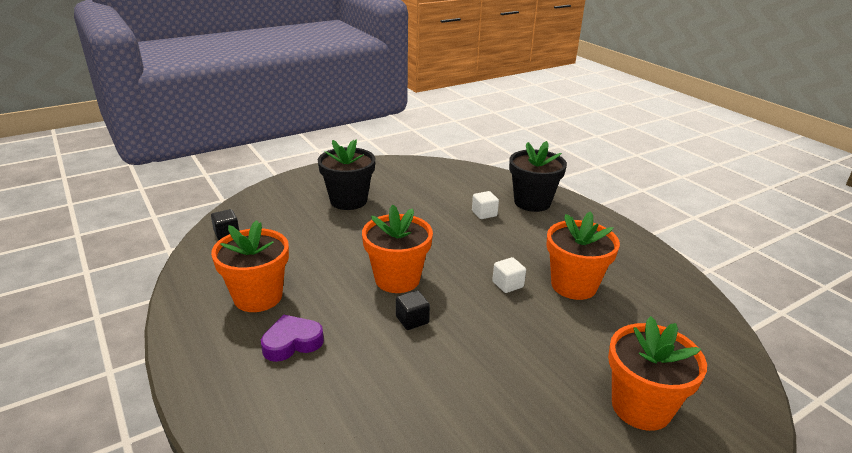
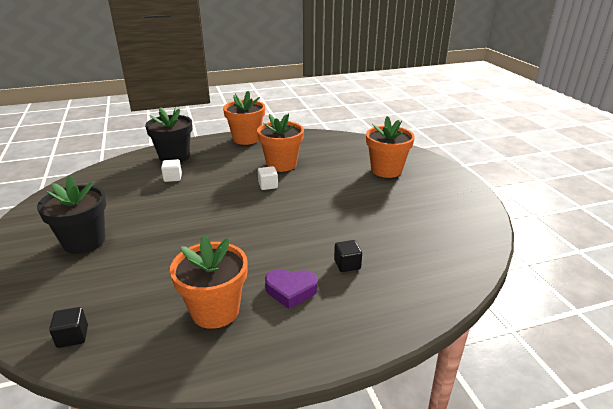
camera: 75 degrees left, 0 degrees up
(292, 342) = (291, 291): purple heart -> purple heart turned 75 degrees counterclockwise
(397, 279) = (235, 229): orange flower pot -> orange flower pot (246, 139)
(412, 320) = (288, 229): black cube -> black cube (347, 264)

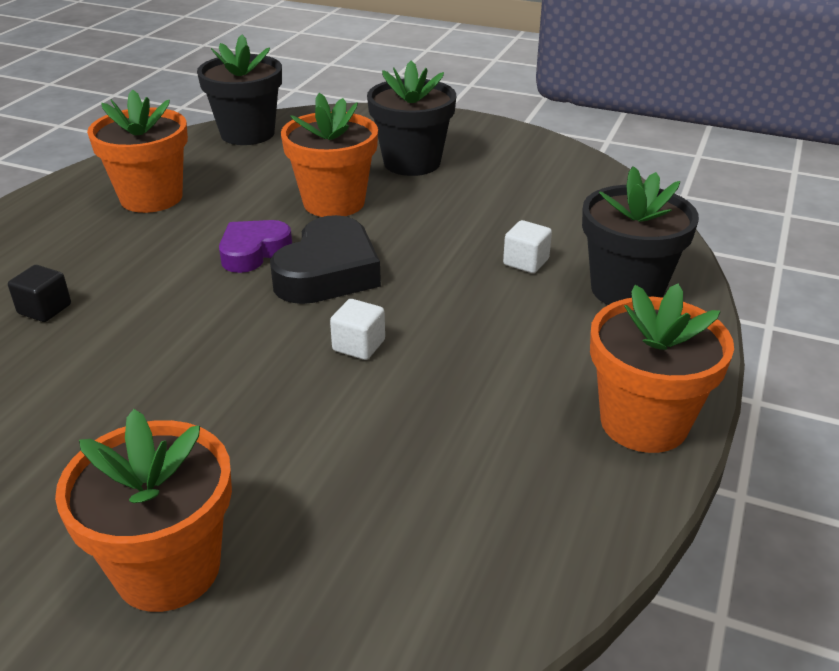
camera: 130 degrees right, 5 degrees up
(72, 336) = (247, 133): black cube -> black flower pot
(229, 212) = (328, 272): none -> black heart
(281, 164) = (427, 406): orange flower pot -> orange flower pot (334, 202)
(291, 291) = (90, 248): purple heart -> purple heart (253, 252)

